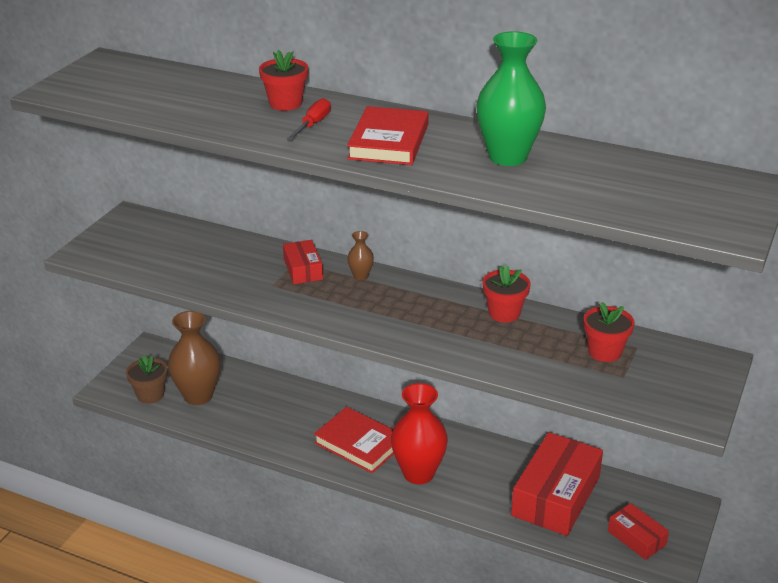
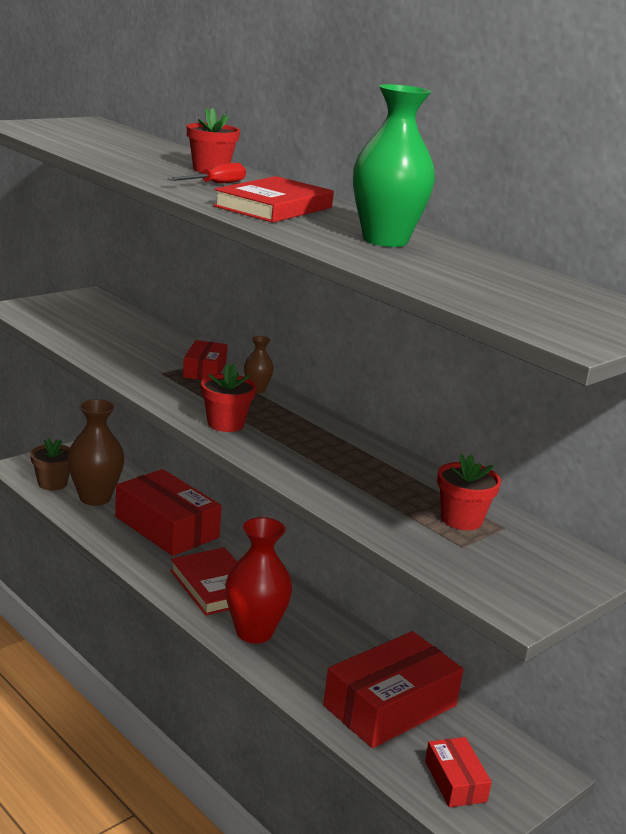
camera: 20 degrees right, 10 degrees down
(279, 402) = (166, 527): none -> red box
(504, 313) = (378, 457): red flower pot -> red flower pot (225, 424)

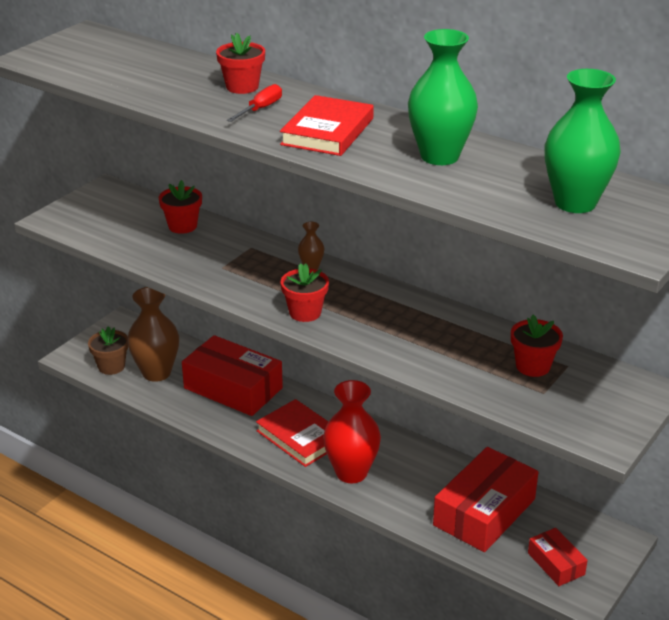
camera: 10 degrees left, 10 degrees up
(143, 335) = (182, 226): none -> red flower pot
(204, 370) = (256, 255): red box -> none
(521, 294) = (575, 203): none -> green vase

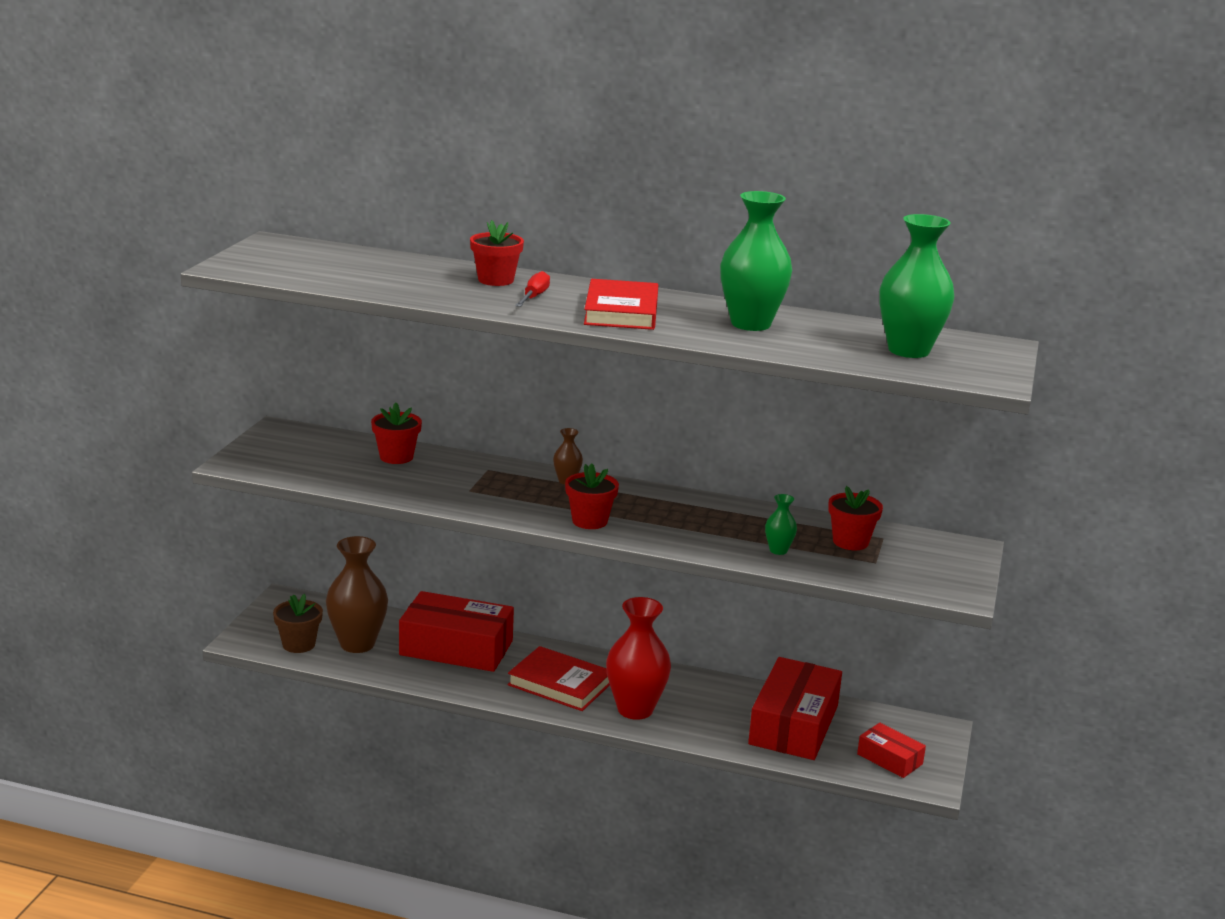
camera: 20 degrees left, 10 degrees down
(457, 367) = (778, 550): none -> green vase

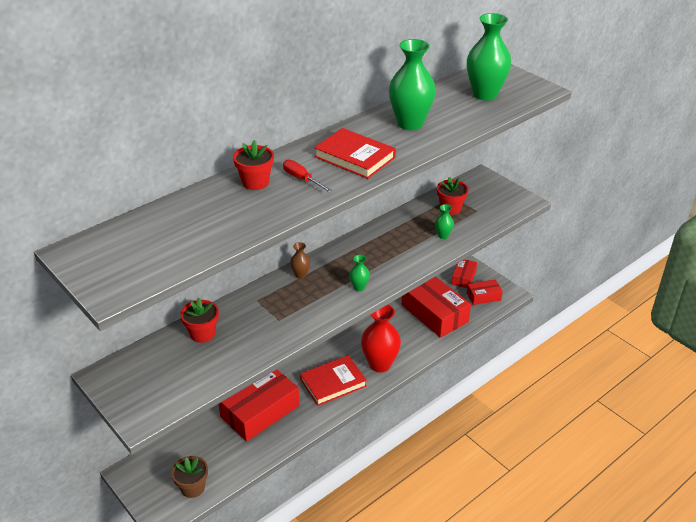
camera: 55 degrees left, 15 degrees up
(357, 644) = (217, 457): brown vase -> none
(589, 521) = (359, 287): red flower pot -> green vase
(908, 729) = (463, 277): none -> red box

